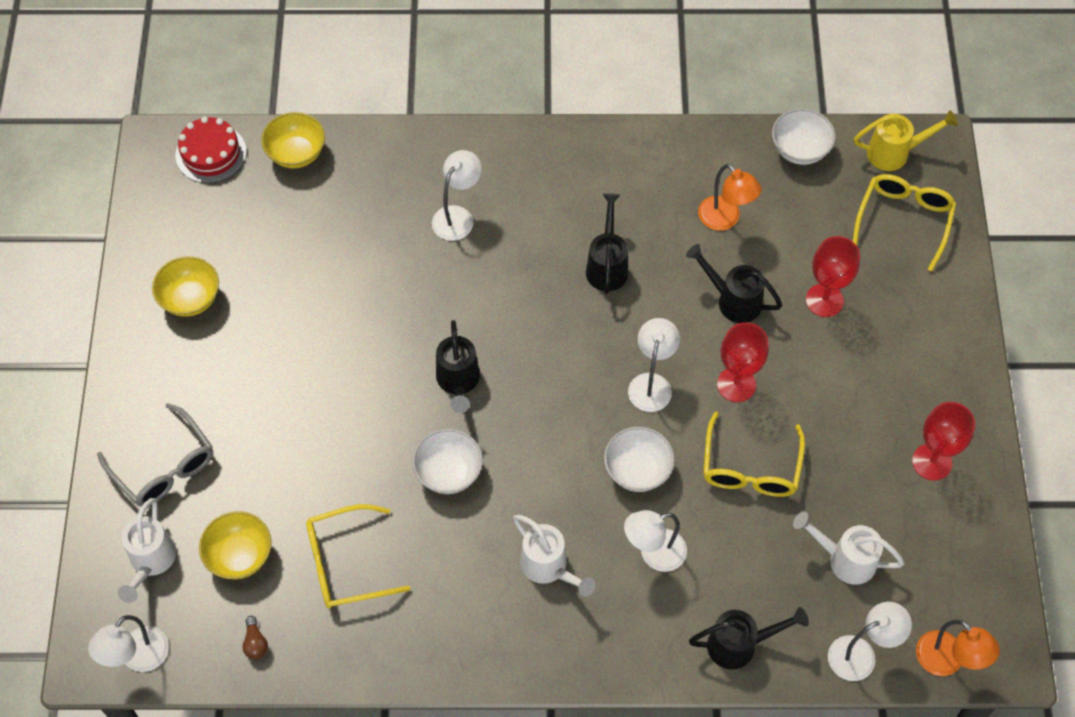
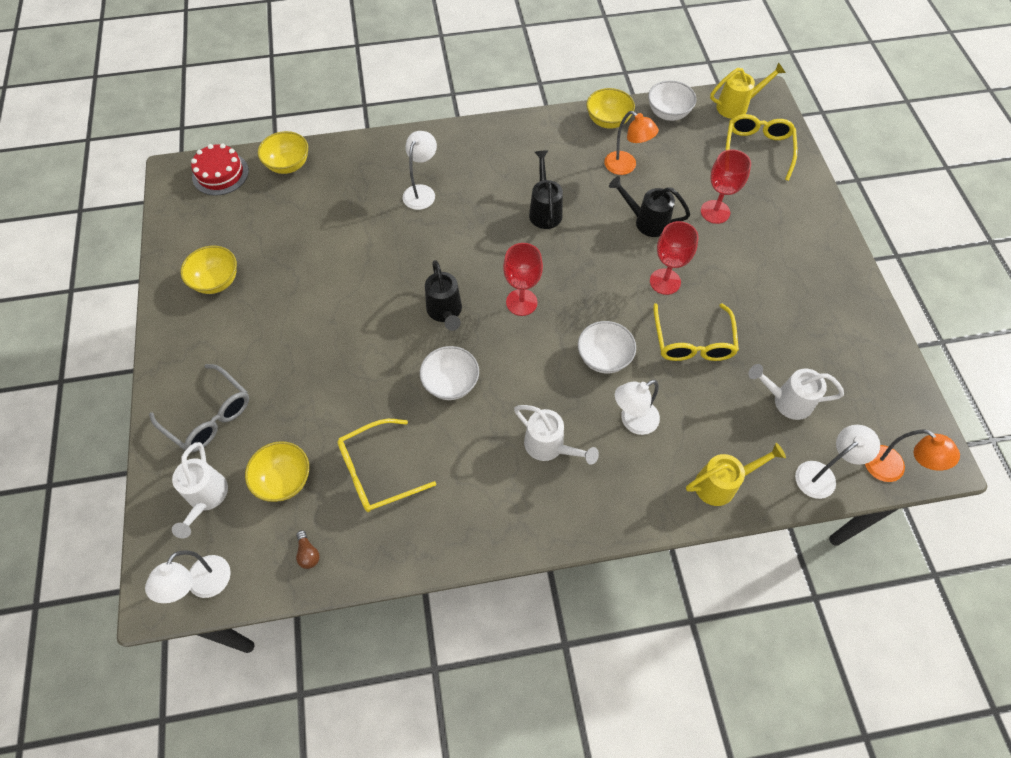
camera: 10 degrees left, 0 degrees up
(651, 383) = (599, 290): white lamp -> none
(717, 150) = (608, 121): none -> yellow bowl
(739, 644) = (721, 484): black watering can -> yellow watering can
(932, 462) = (831, 316): red goblet -> red goblet (521, 302)

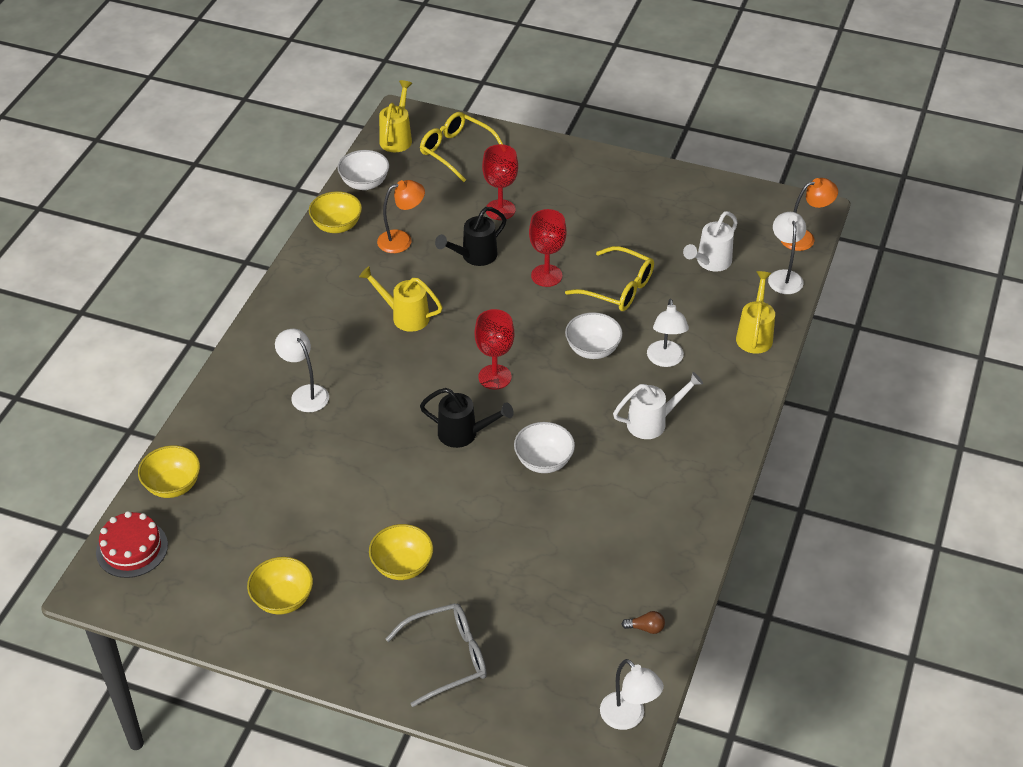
camera: 60 degrees left, 15 degrees down
(206, 498) = (538, 688): white watering can -> none
(284, 480) = (560, 620): yellow bowl -> yellow bowl (402, 566)
(377, 471) = (597, 548): yellow glasses -> none
(545, 210) = (405, 316): black watering can -> yellow watering can

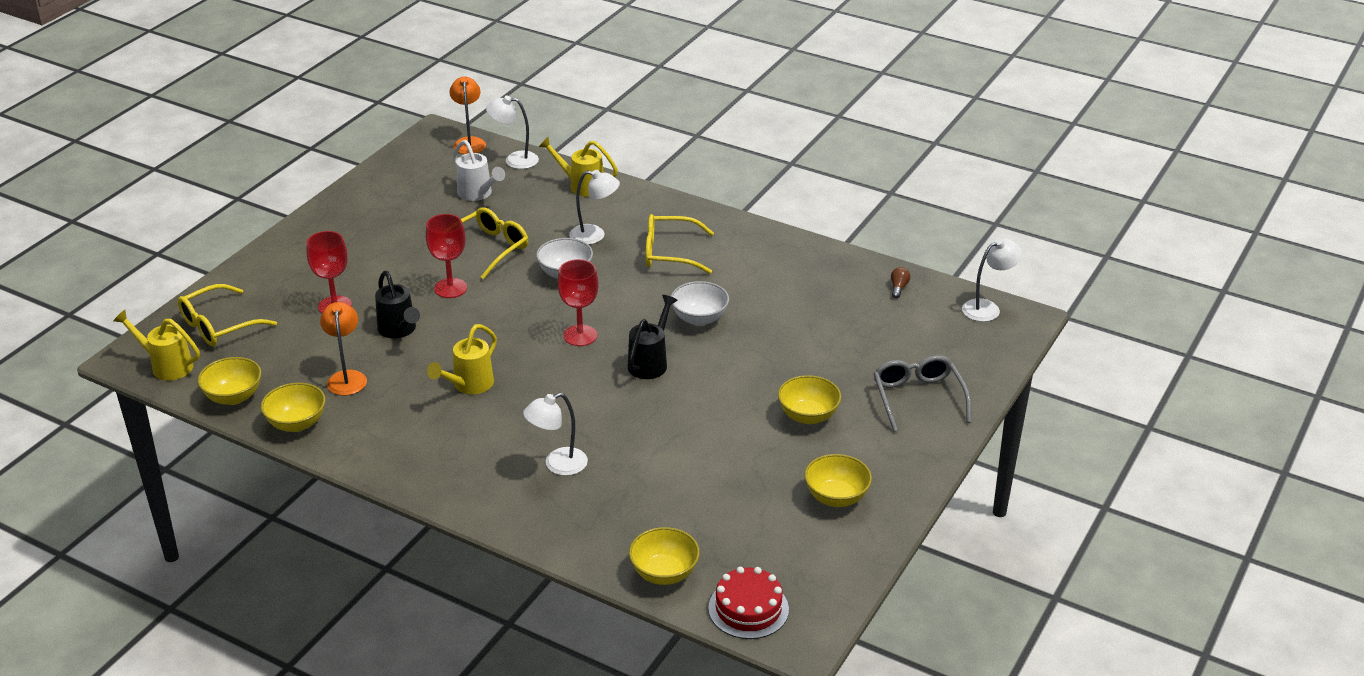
camera: 80 degrees left, 10 degrees down
(364, 183) = (233, 397): white bowl -> yellow bowl
(652, 422) = (669, 253): white watering can -> yellow glasses

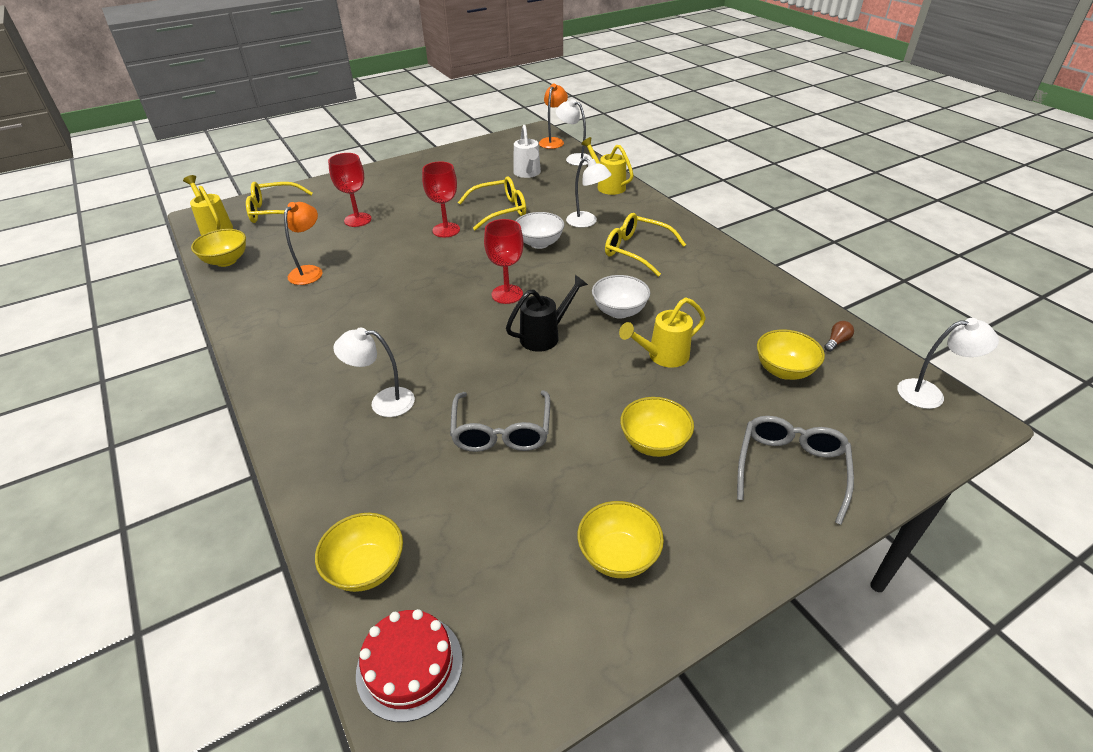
camera: 30 degrees right, 5 degrees up
(296, 423) = (240, 294): yellow bowl -> yellow bowl (784, 370)
(399, 330) = (380, 249): black watering can -> none
(469, 385) = (385, 306): yellow watering can -> yellow watering can (662, 356)
(681, 450) = (501, 431): none -> grey glasses

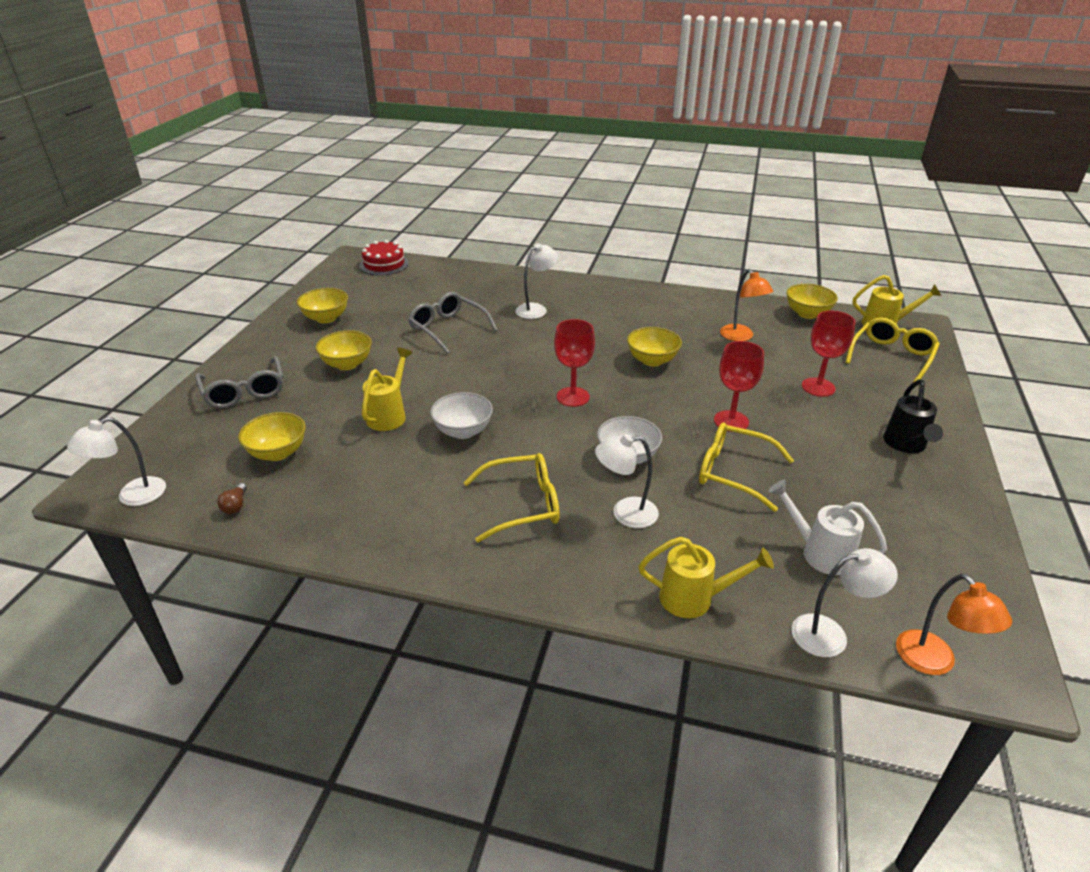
camera: 135 degrees right, 5 degrees down
(366, 568) = (439, 271): yellow bowl -> yellow bowl (652, 360)
(500, 210) = (733, 472): yellow glasses -> yellow glasses turned 90 degrees clockwise
(545, 336) = (496, 384): black watering can -> black watering can (906, 445)

